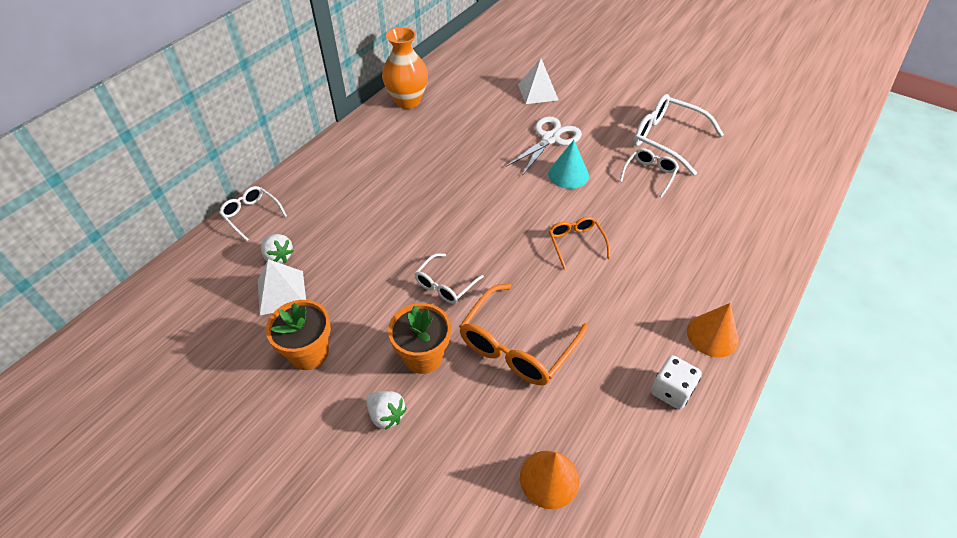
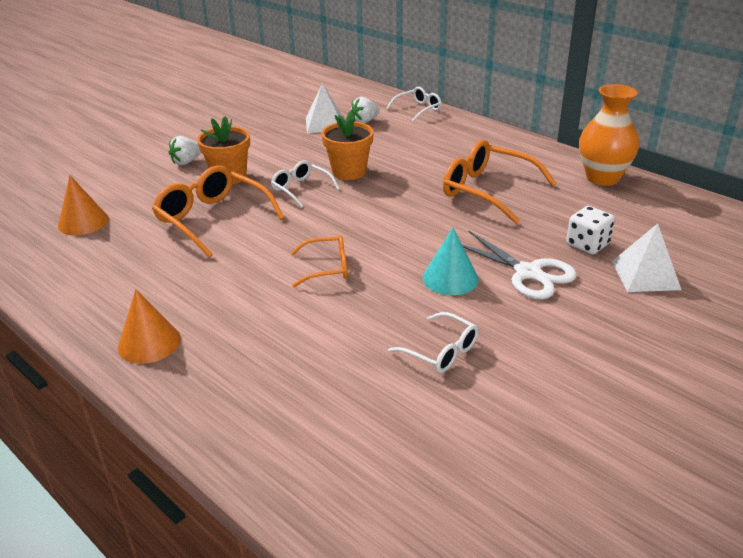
camera: 100 degrees right, 15 degrees down
(309, 353) = (260, 135): orange flower pot -> orange flower pot (349, 172)
(434, 160) = (487, 190): none -> orange glasses
(666, 139) = (528, 389): white glasses -> none
(671, 391) = (107, 298): white dice -> white dice (587, 244)

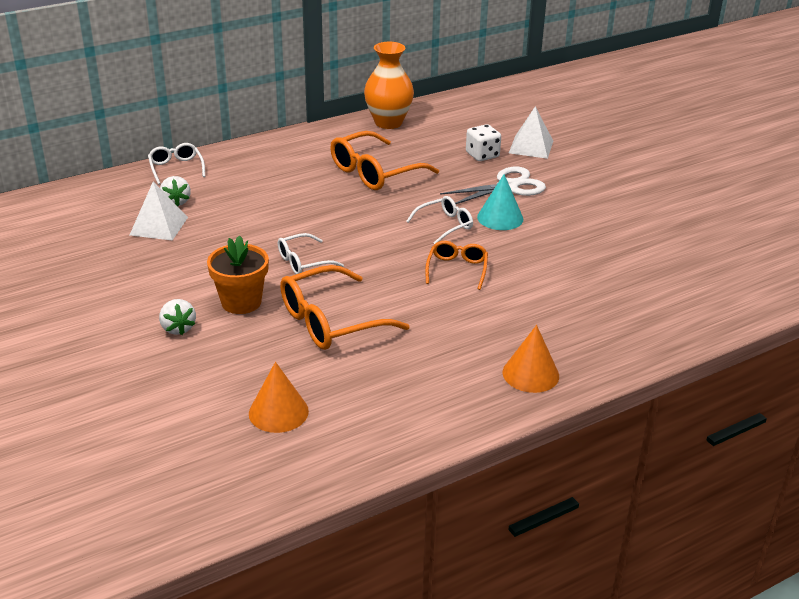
camera: 75 degrees left, 0 degrees up
(349, 172) = (287, 230): orange flower pot -> none
(441, 351) = (589, 240): white glasses -> white glasses (445, 225)

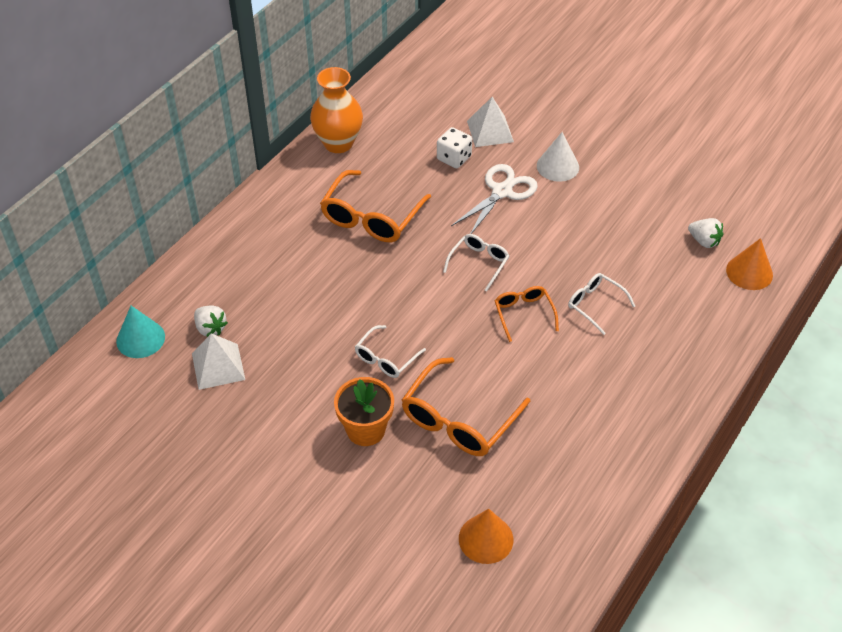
camera: 25 degrees left, 15 degrees up
(176, 168) = (175, 282): white glasses -> white glasses (595, 305)
(178, 328) = (332, 484): white strawberry -> white strawberry (704, 241)
(500, 218) = (520, 235): turquoise cone -> turquoise cone (140, 339)
(530, 374) = (655, 409): orange cone -> orange cone (749, 272)
(576, 183) = (557, 166): none -> white cone

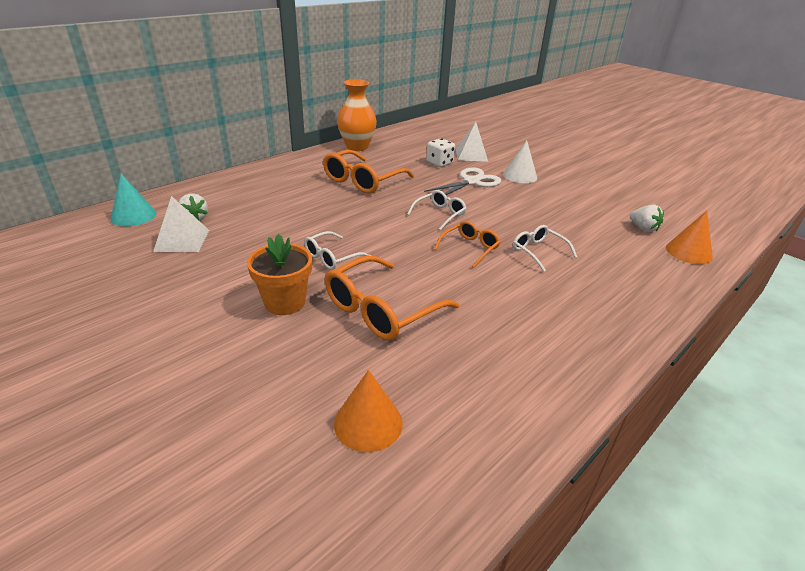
camera: 10 degrees right, 15 degrees down
(523, 314) = (470, 248): orange glasses -> orange glasses turned 45 degrees clockwise

